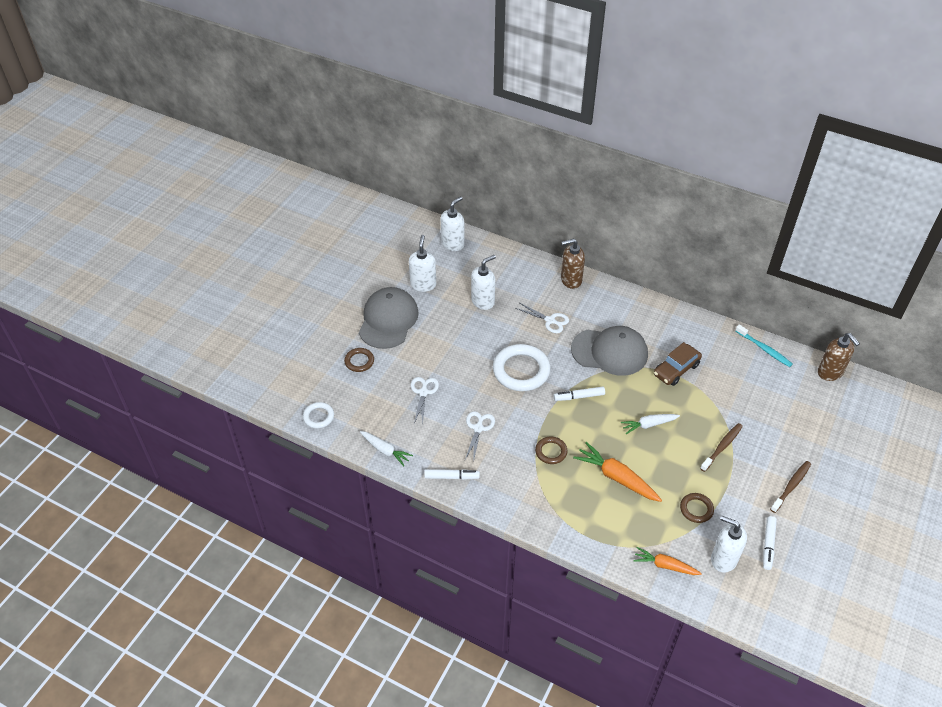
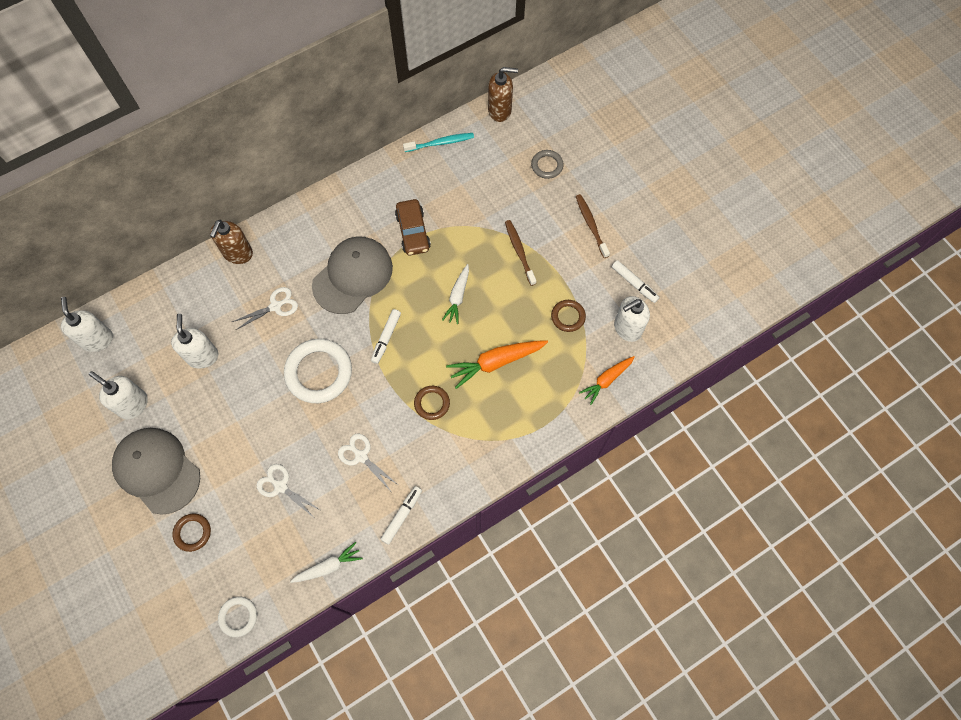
camera: 60 degrees left, 20 degrees up
(814, 428) = (547, 165): none -> grey ring

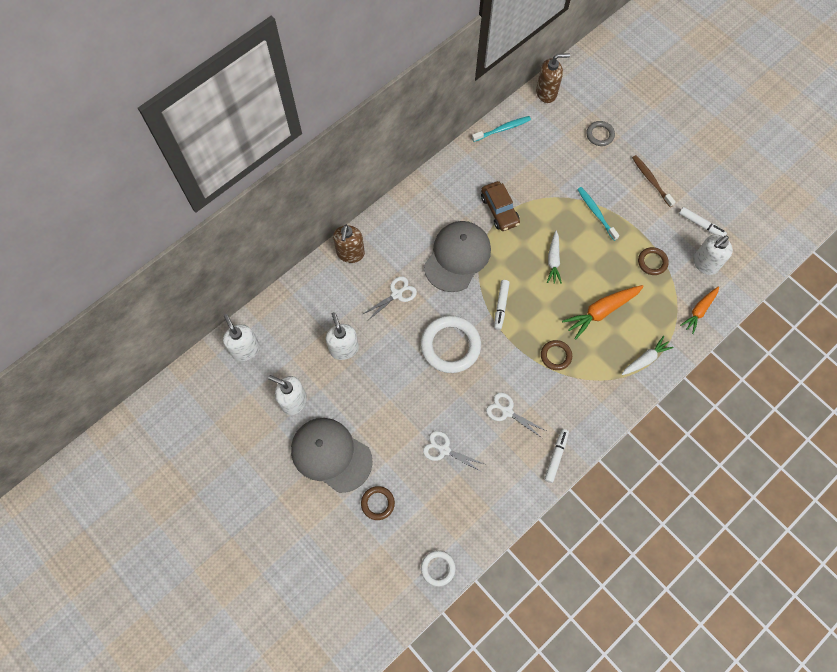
camera: 10 degrees left, 0 degrees up
(328, 566) = (504, 511): white carrot -> white carrot (645, 359)
(519, 251) = (596, 213): brown toothbrush -> turquoise toothbrush

